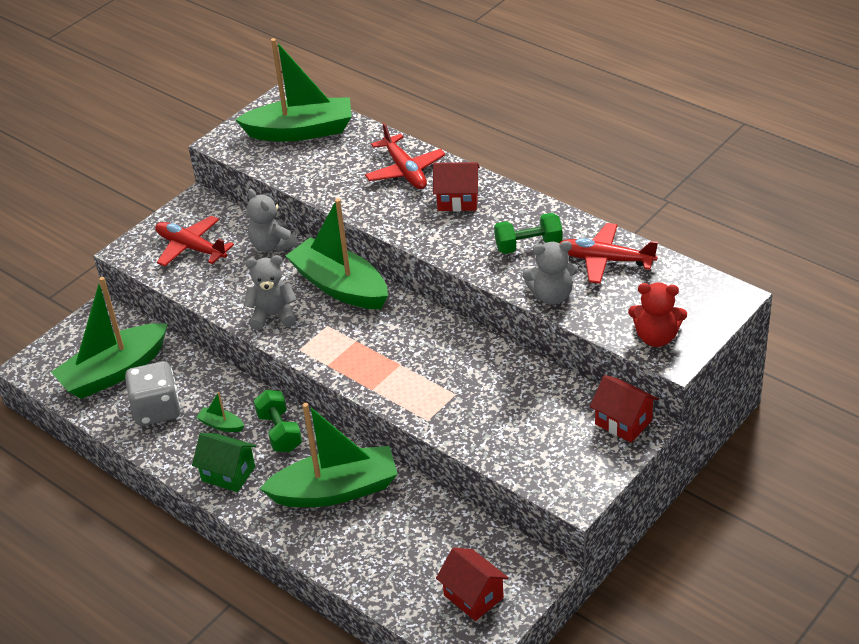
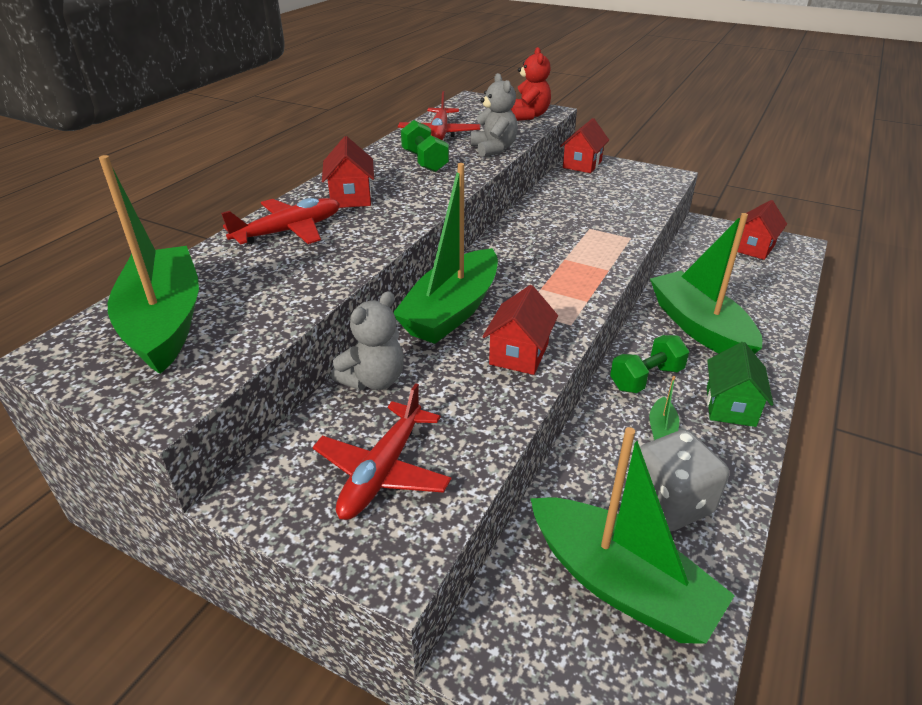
camera: 105 degrees left, 5 degrees down
(273, 315) = (519, 354): grey teddy bear -> red house

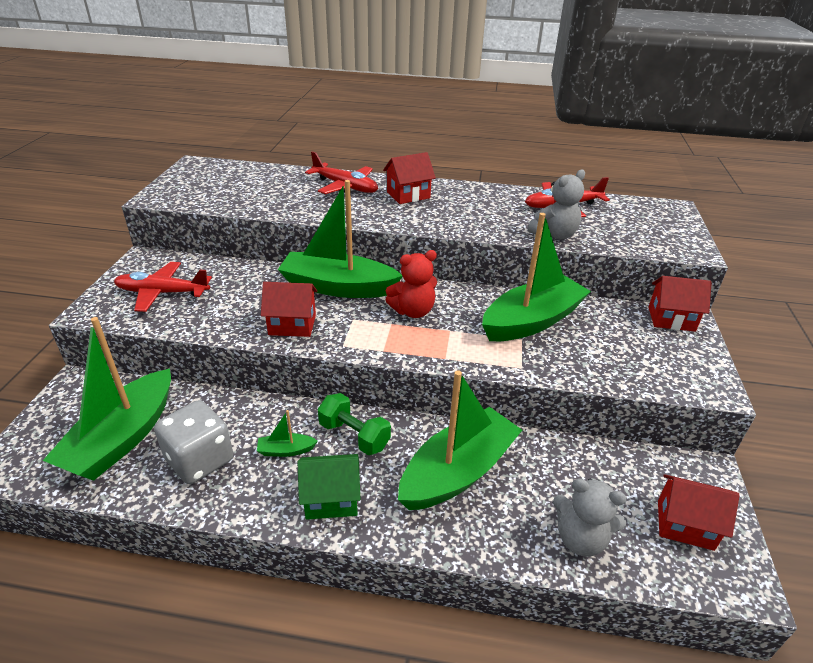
camera: 70 degrees right, 0 degrees up
(165, 322) = (228, 179): green boat -> green boat (532, 321)
(374, 380) = (247, 273): grey teddy bear -> grey teddy bear (580, 538)
(424, 161) = (496, 210): green dumbbell -> none
(529, 116) = (663, 242): red teddy bear -> red teddy bear (413, 311)

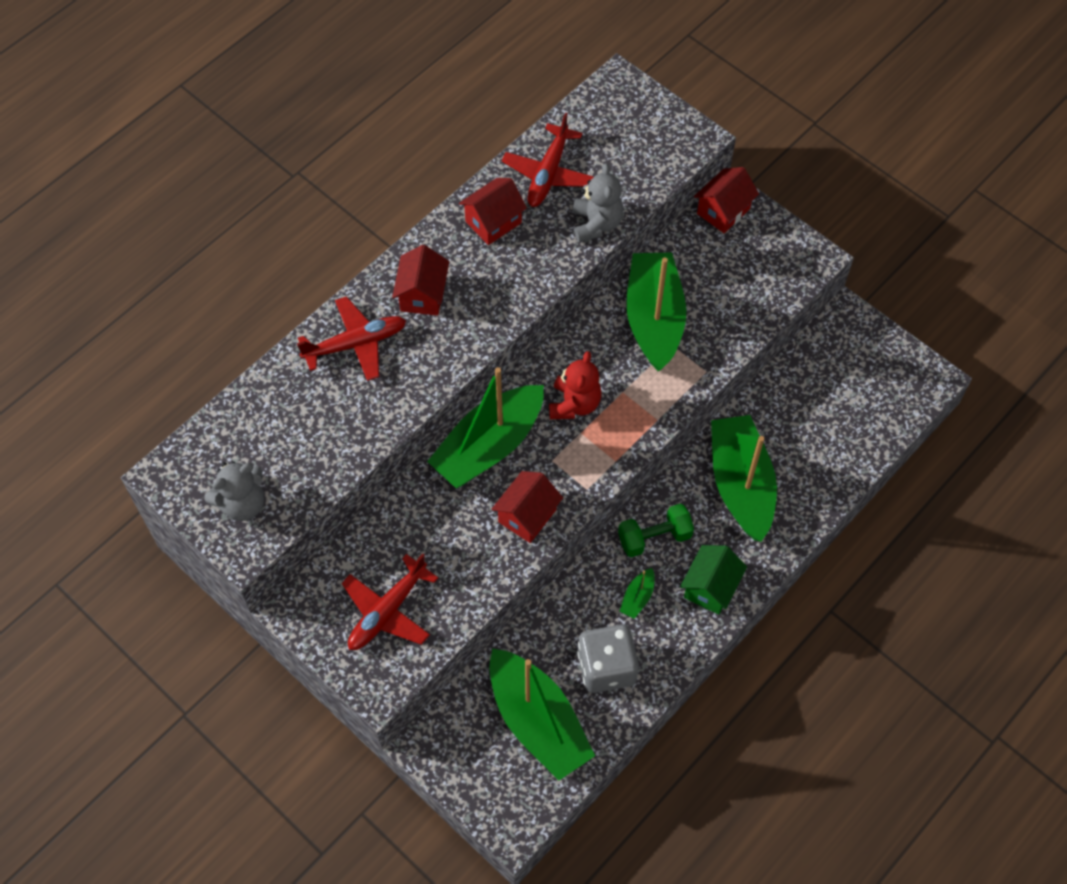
camera: 55 degrees left, 25 degrees up
(580, 538) = (845, 446): grey teddy bear -> grey teddy bear (242, 503)
(685, 524) = (876, 373): red house -> red house (493, 222)

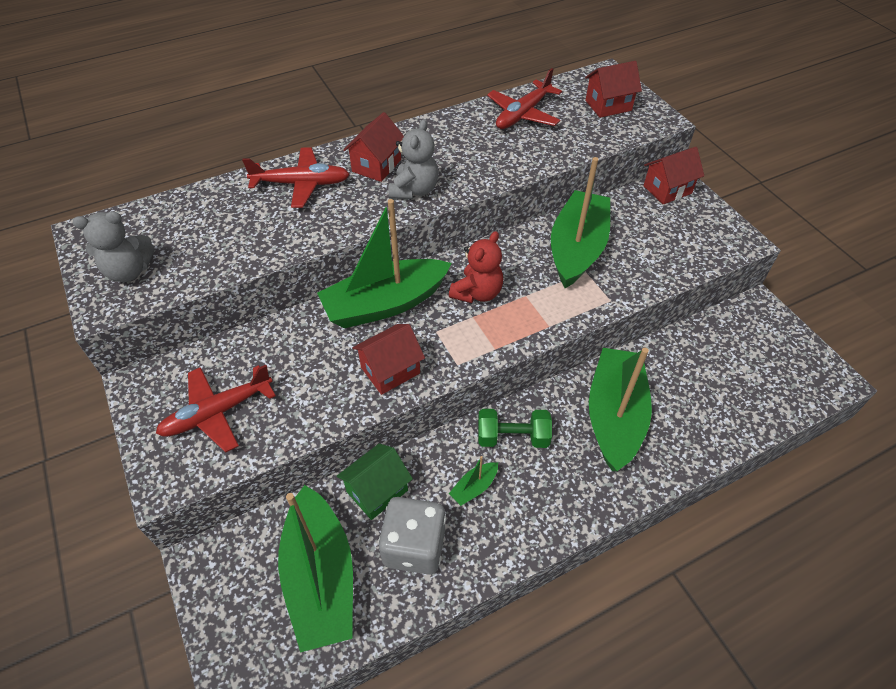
camera: 20 degrees right, 10 degrees down
(493, 222) = (461, 133): red house -> red house (608, 105)
(596, 224) = (549, 154): grey teddy bear -> grey teddy bear (414, 190)
(710, 587) = (551, 502): green house -> green house (377, 491)

